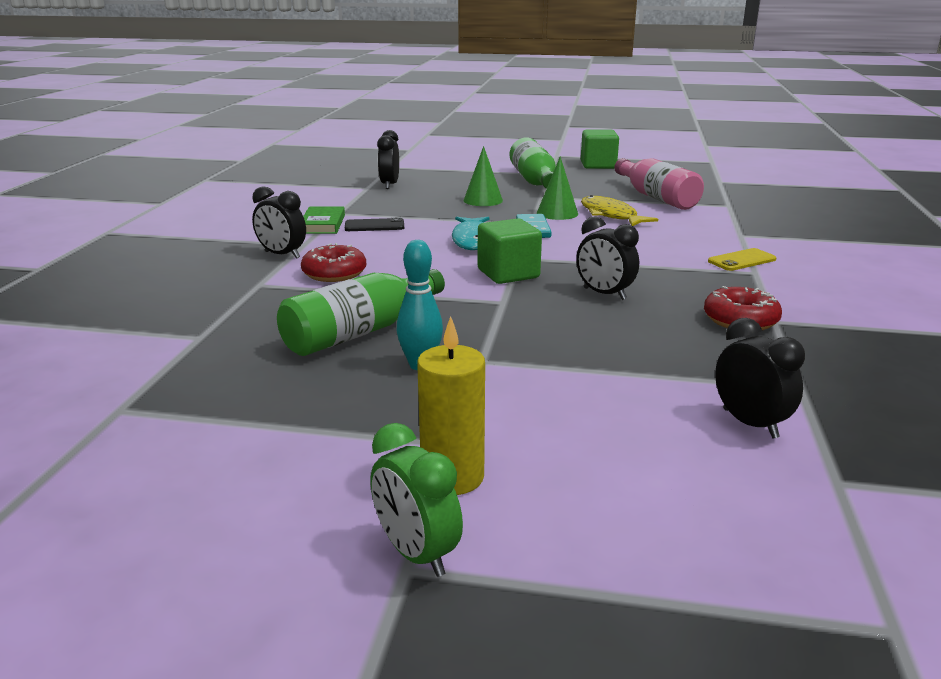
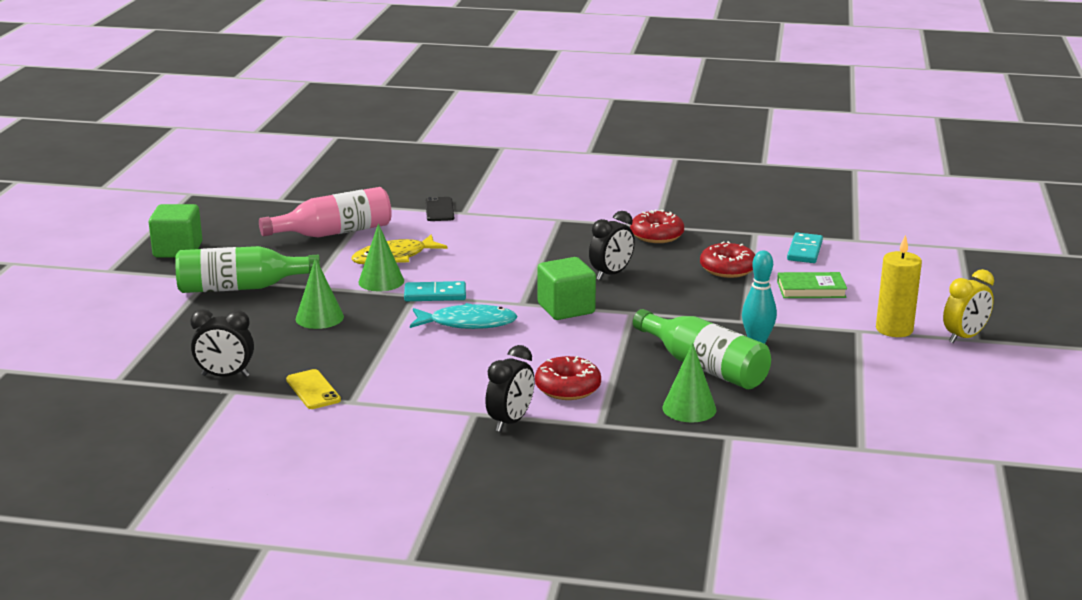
camera: 90 degrees left, 0 degrees up
(269, 321) = (689, 408): none -> green cone
(323, 224) = (399, 408): green book -> green book (811, 289)
(374, 226) = (410, 376): black phone -> black phone (439, 210)
(416, 554) = (964, 337): green clock -> yellow clock
(647, 359) = (727, 269): none -> red donut
(742, 260) = (531, 220): yellow phone -> yellow phone (313, 390)
(750, 423) = (804, 251): black clock -> turquoise domino

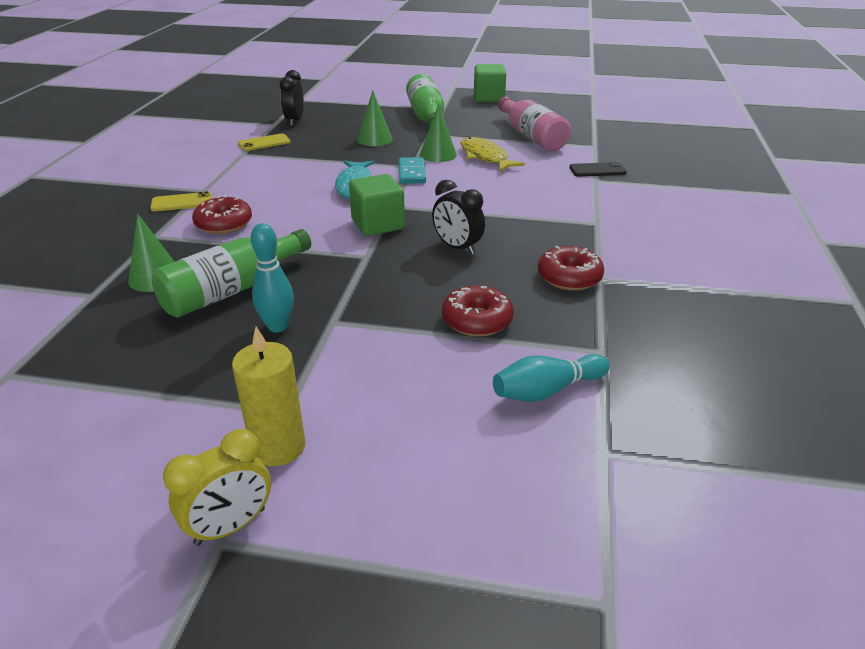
camera: 90 degrees right, 10 degrees up
(510, 421) = (182, 202): black clock -> yellow phone
(804, 251) = (547, 390): turquoise domino -> turquoise bowling pin
(811, 289) = (415, 382): green book -> none
(964, 337) = (230, 526): yellow clock -> yellow clock turned 90 degrees counterclockwise

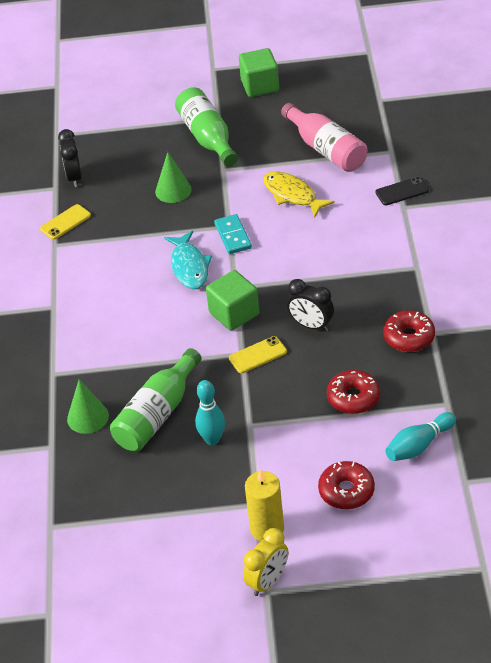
camera: 10 degrees left, 10 degrees up
(182, 202) = (45, 327): yellow phone -> yellow phone (257, 355)
(224, 224) = (102, 345): red donut -> red donut (346, 491)
(438, 154) = (246, 201): green cone -> none

